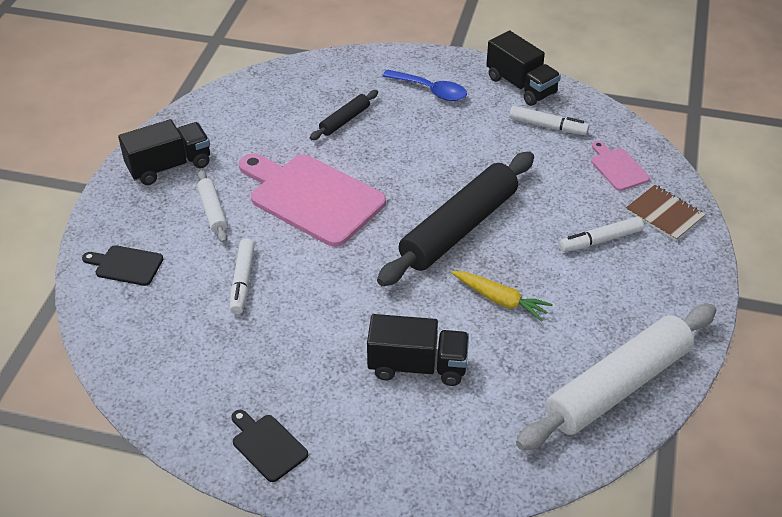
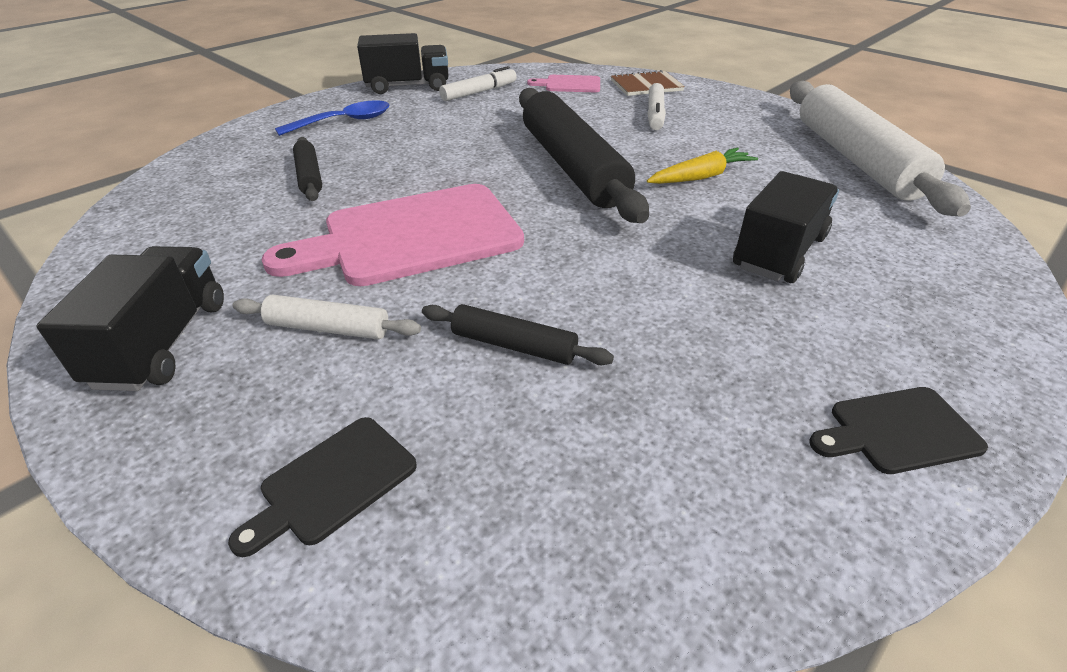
camera: 60 degrees left, 5 degrees down
(242, 281) = (514, 345): white marker -> black rolling pin

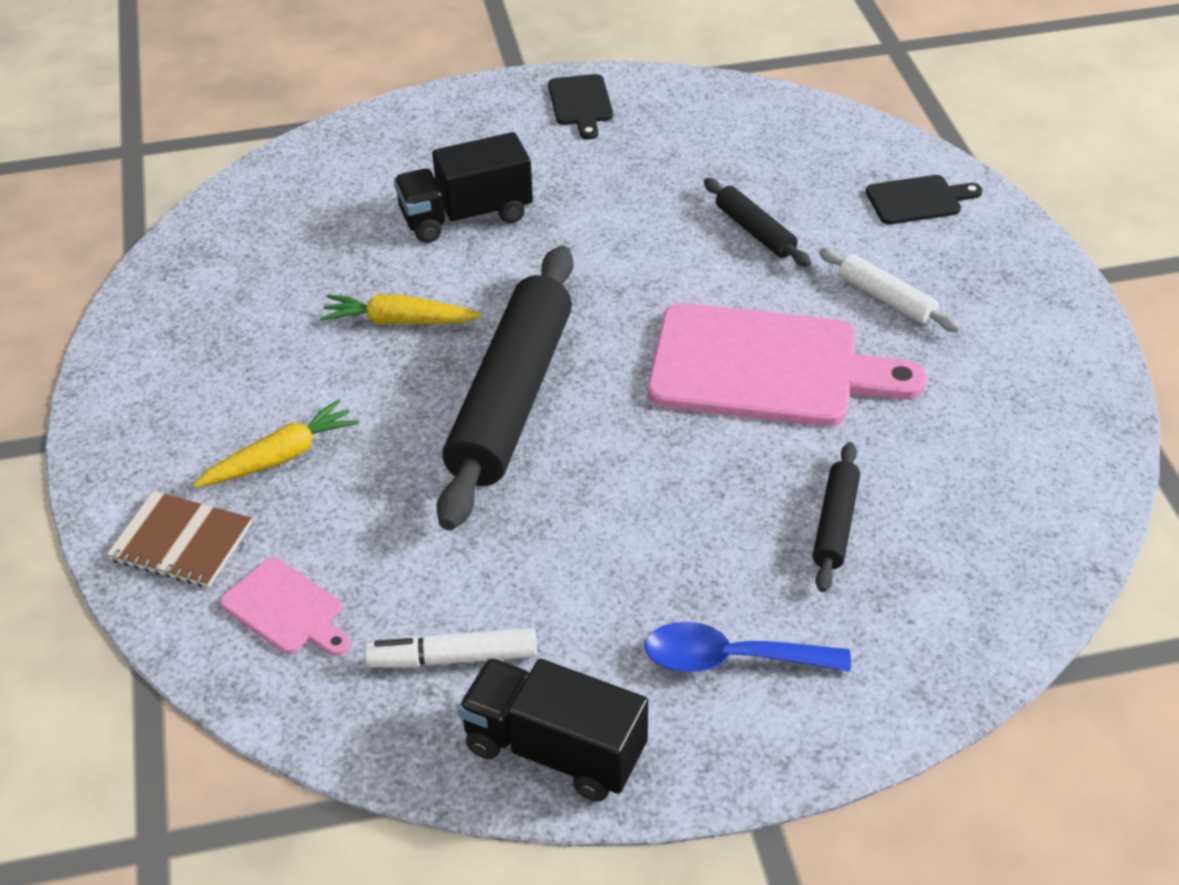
camera: 145 degrees left, 5 degrees up
(162, 343) = (1022, 338): black truck -> none
(655, 114) = (280, 457): white marker -> yellow carrot
(855, 159) = (206, 273): white rolling pin -> none
(898, 431) = (581, 104): black cutting board -> black cutting board turned 60 degrees clockwise

